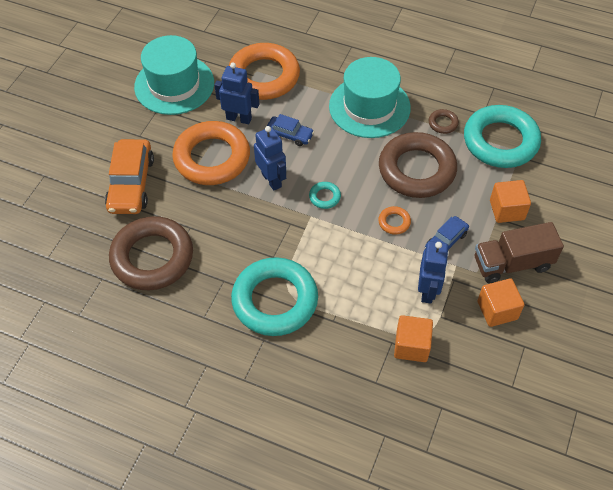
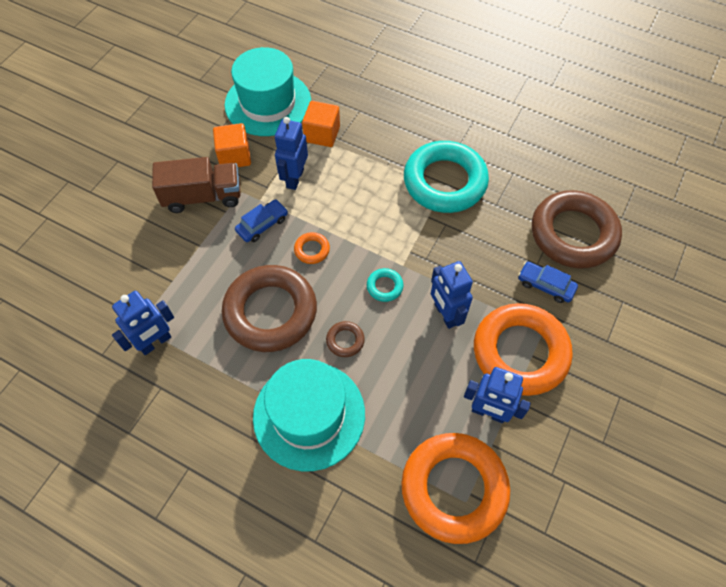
camera: 175 degrees left, 5 degrees up
(131, 184) = (615, 325): orange car -> none
(174, 85) = (586, 485): turquoise hat -> turquoise hat (268, 103)
(290, 135) = (420, 378): blue car -> blue car (545, 285)
(443, 123) = (218, 377): brown ring -> brown ring (345, 340)
(500, 141) = (155, 342): turquoise ring -> blue robot
(507, 210) = (185, 253): orange cube -> none

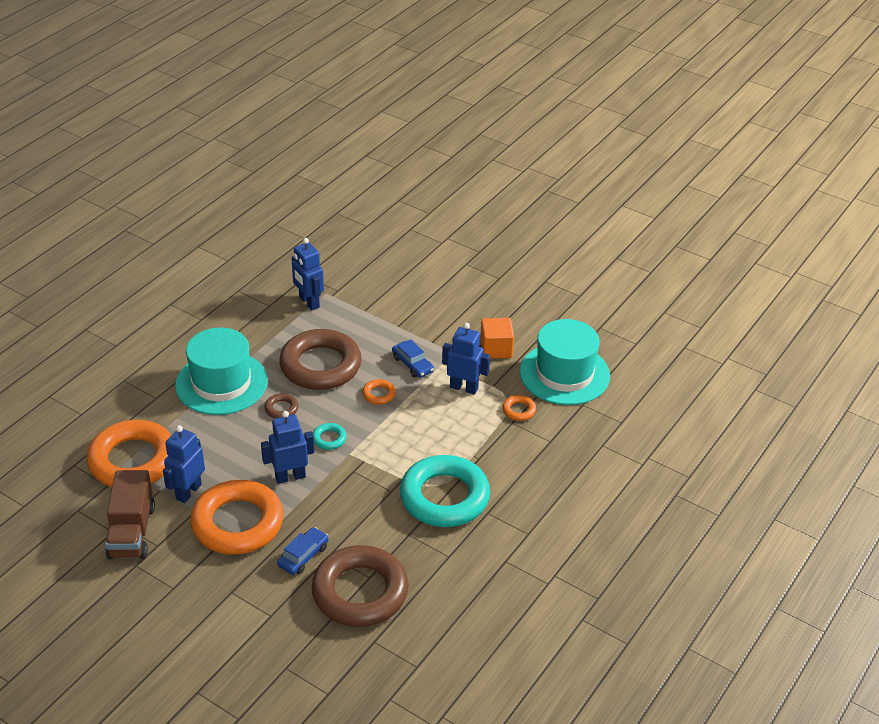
camera: 95 degrees right, 20 degrees down
(203, 197) = (450, 328): brown truck -> brown truck (132, 532)
(322, 134) = (519, 410): orange cube -> orange ring

